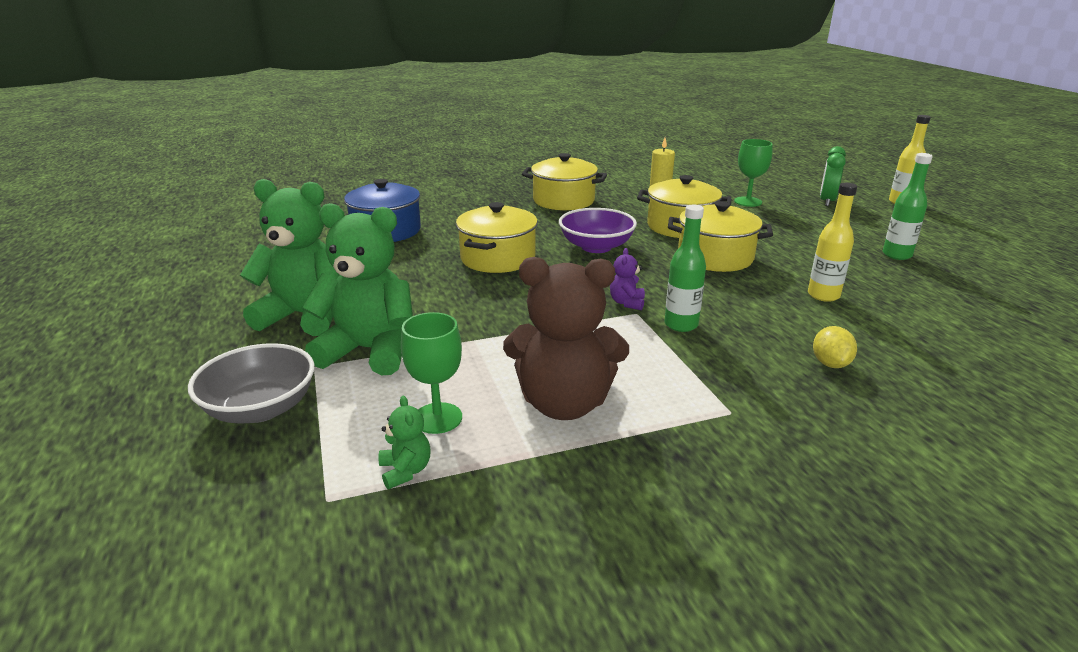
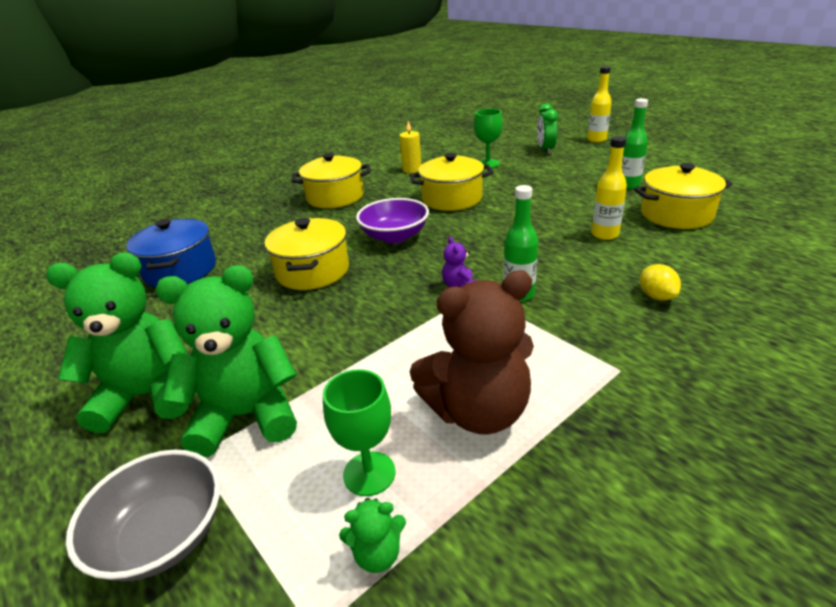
camera: 20 degrees left, 5 degrees up
(405, 471) = (377, 554): green teddy bear -> green teddy bear turned 120 degrees clockwise
(715, 257) = (499, 221): yellow pot -> yellow pot (676, 215)

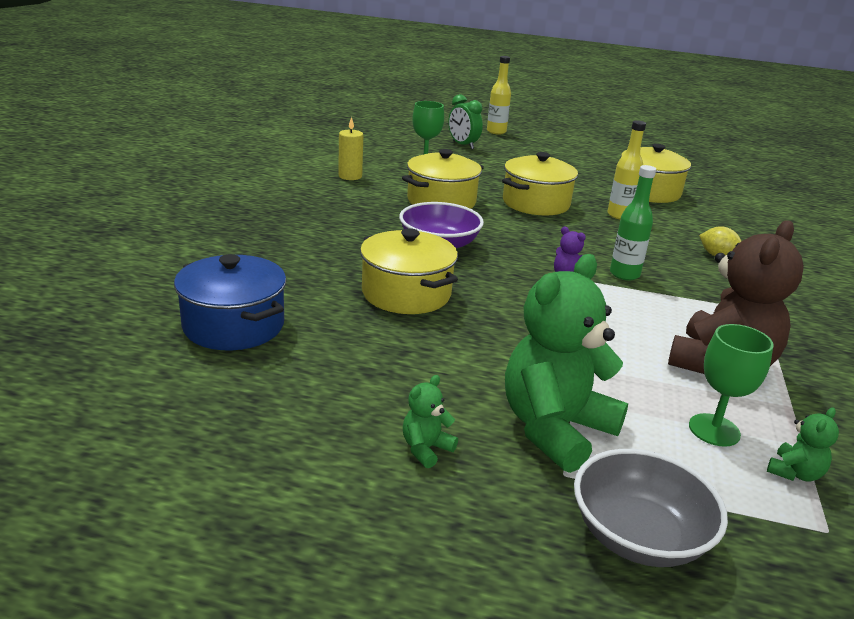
camera: 40 degrees left, 5 degrees down
(147, 396) = (426, 449): green teddy bear -> green teddy bear, size x0.42
(335, 197) = (303, 215): yellow pot -> yellow pot (536, 203)
(628, 185) = (580, 171): green bottle -> none

